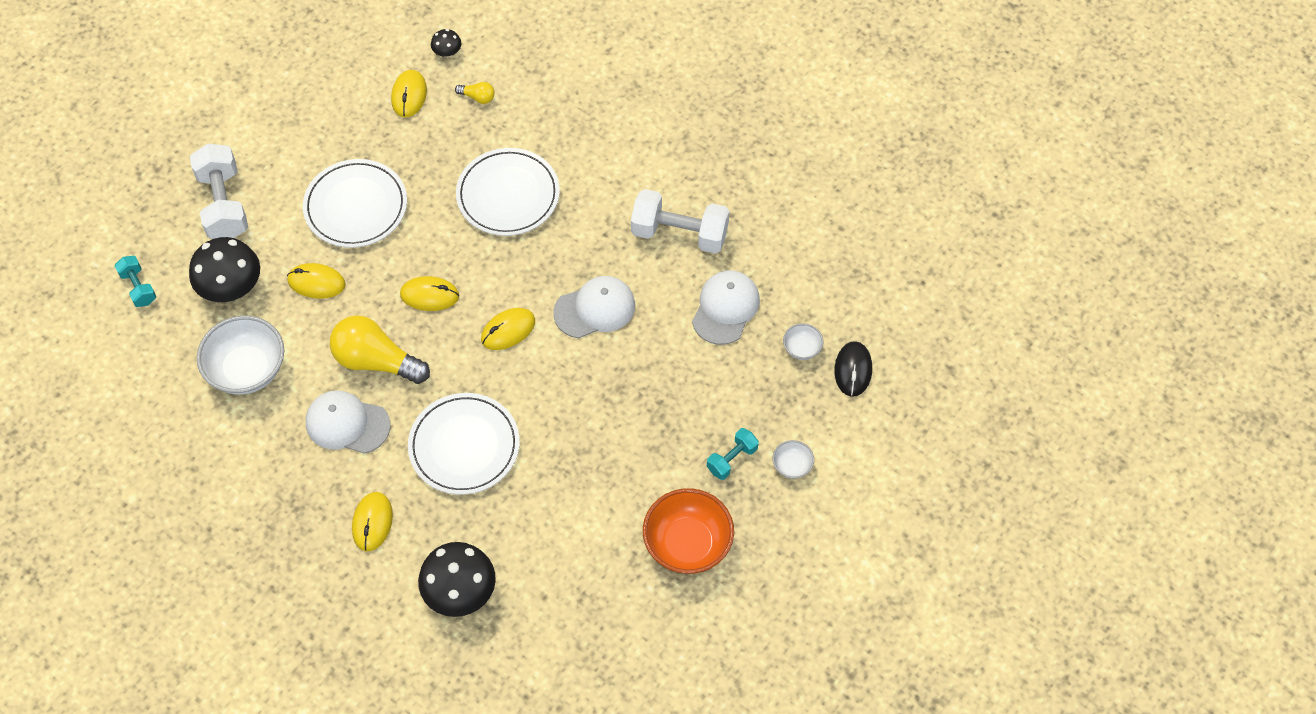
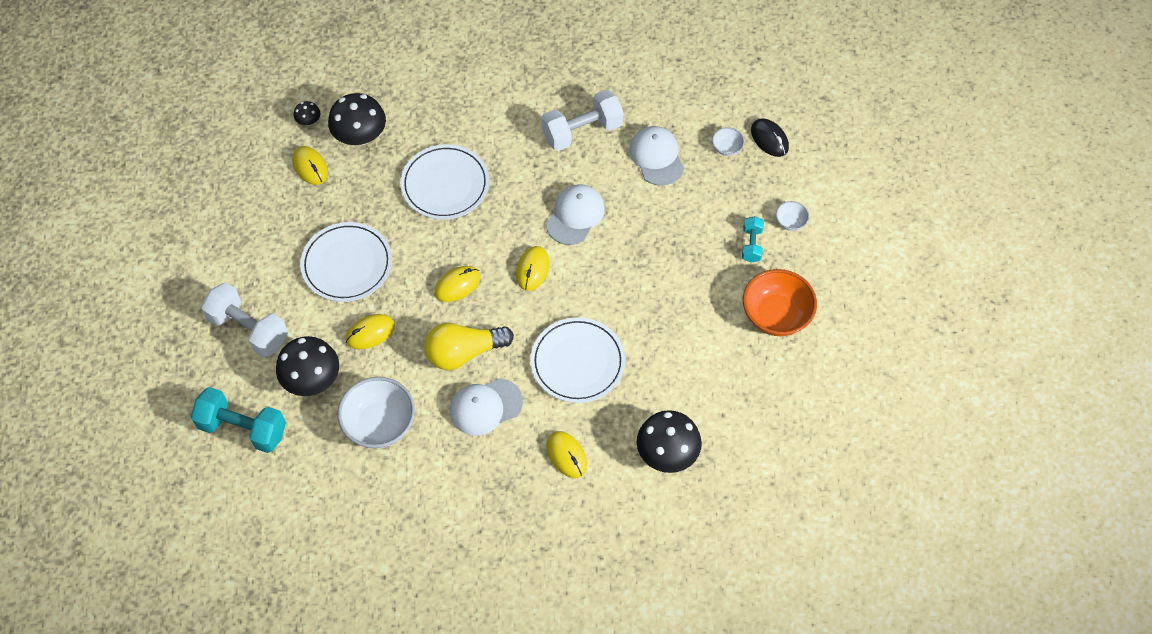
camera: 40 degrees left, 0 degrees up
(138, 287) = (243, 428): turquoise dumbbell -> turquoise dumbbell, size x1.86
(478, 97) = (360, 136): yellow light bulb -> black mushroom

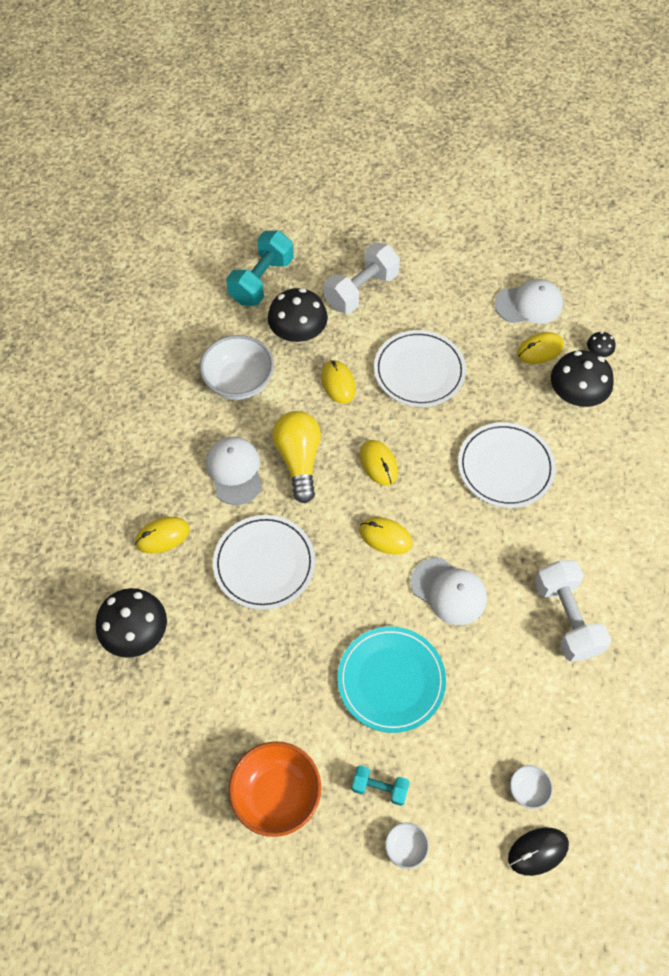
camera: 100 degrees right, 0 degrees up
(657, 157) = (522, 698): white cap -> white cap (529, 304)
(663, 248) = (391, 680): none -> turquoise plate

